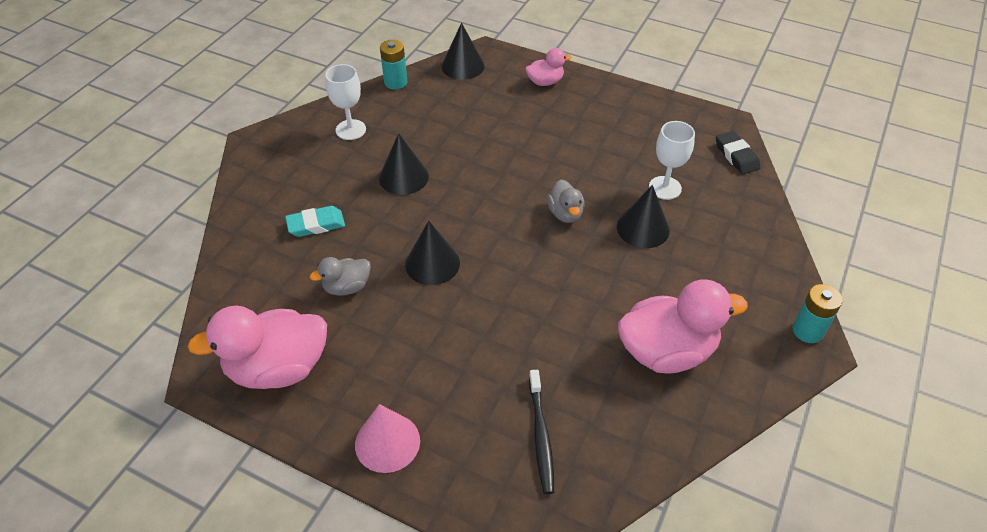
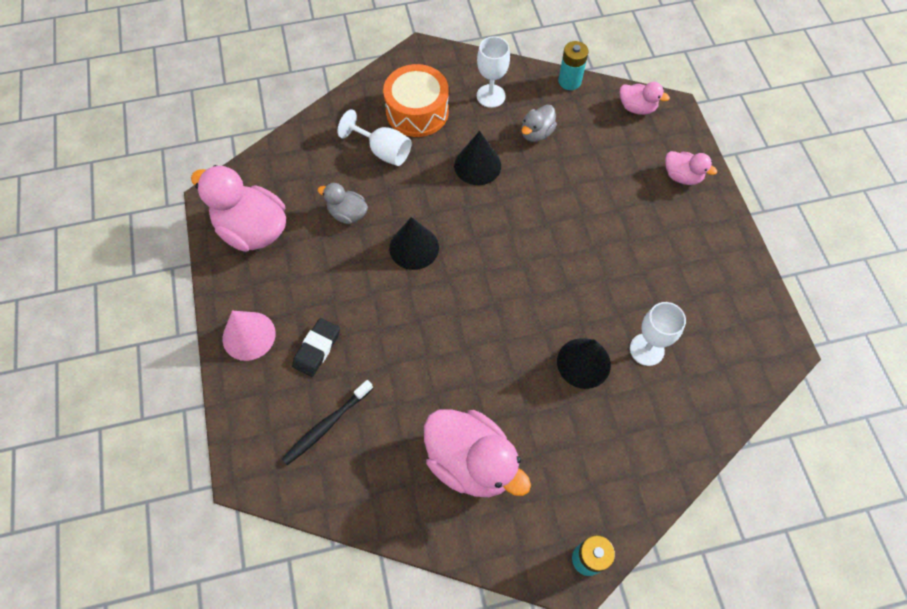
camera: 50 degrees right, 15 degrees up
(306, 180) = (417, 111): none -> orange drum
(316, 224) = (383, 151): turquoise eraser -> white goblet
(463, 66) = (637, 108): black cone -> pink duck
(565, 214) = (545, 297): grey duck -> grey duck (536, 133)
(736, 156) = (746, 381): black eraser -> black eraser (317, 349)

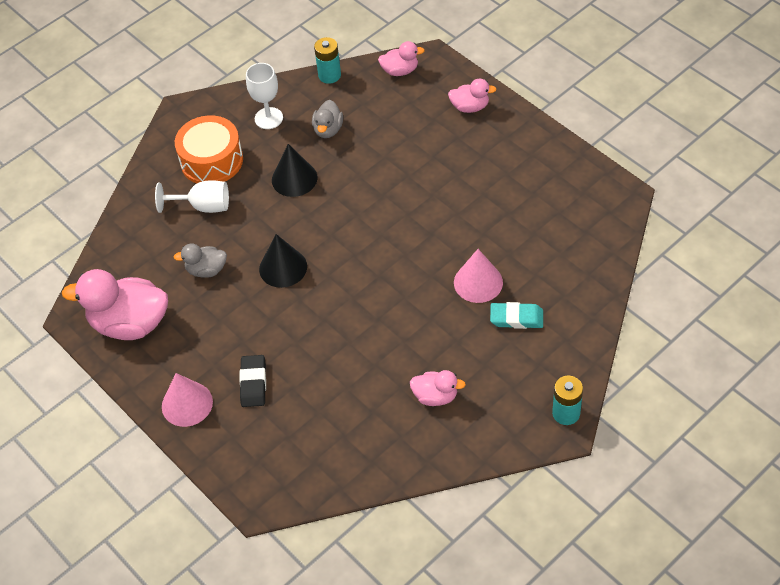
camera: 25 degrees left, 10 degrees down
(326, 425) = (301, 433): black toothbrush -> none
(471, 462) = (435, 396): pink duck -> pink duck, size x0.52
(583, 363) = (478, 282): black cone -> pink cone
(599, 423) = (516, 318): none -> turquoise eraser
(646, 349) = (521, 248): white goblet -> none

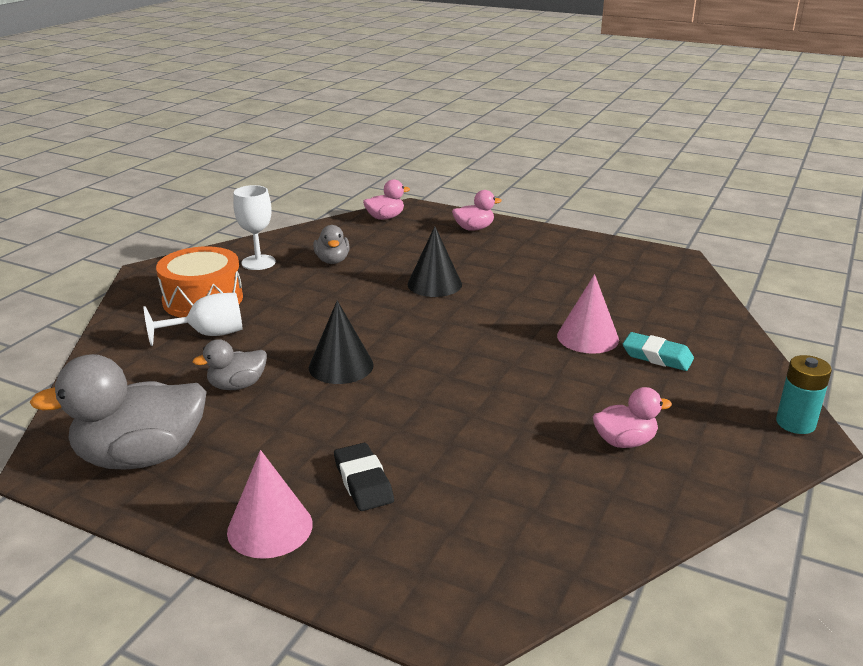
camera: 25 degrees left, 25 degrees down
(130, 323) = (141, 457): pink duck -> grey duck
(294, 178) = (313, 297): black cone -> black cone (434, 284)
(329, 75) = (312, 229): turquoise battery -> none
(516, 318) = (657, 356): turquoise eraser -> turquoise eraser turned 45 degrees clockwise

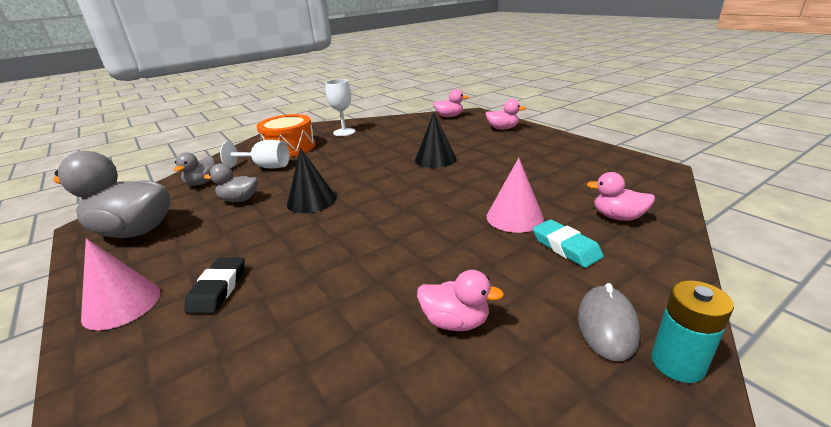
camera: 30 degrees right, 0 degrees up
(332, 261) = (387, 136): grey duck -> grey duck (202, 183)
(677, 318) = (617, 217): none -> pink duck
(735, 411) = (607, 325): none -> grey mouse

